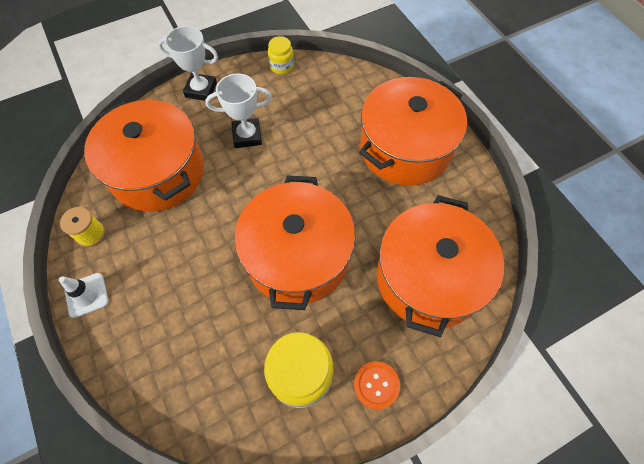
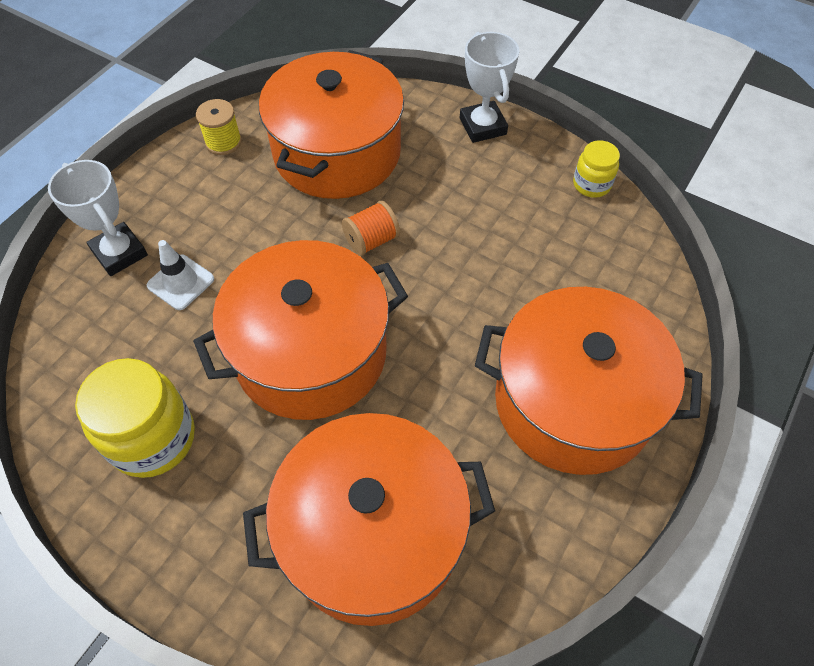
camera: 60 degrees right, 5 degrees down
(86, 295) = (151, 180): white traffic cone -> white traffic cone (181, 282)
(240, 187) = (371, 240): none -> orange spool
(247, 136) = (451, 207): white trophy -> white trophy (119, 253)
(376, 385) = (178, 537): orange button -> none

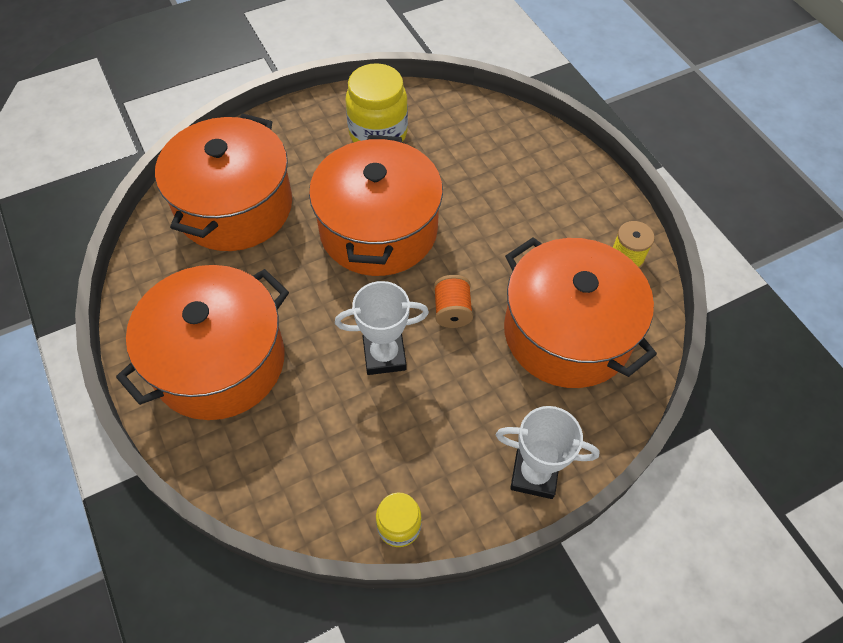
camera: 120 degrees right, 0 degrees up
(119, 253) = (540, 160): white trophy -> white trophy (384, 355)
(181, 282) = (490, 183): white traffic cone -> none

